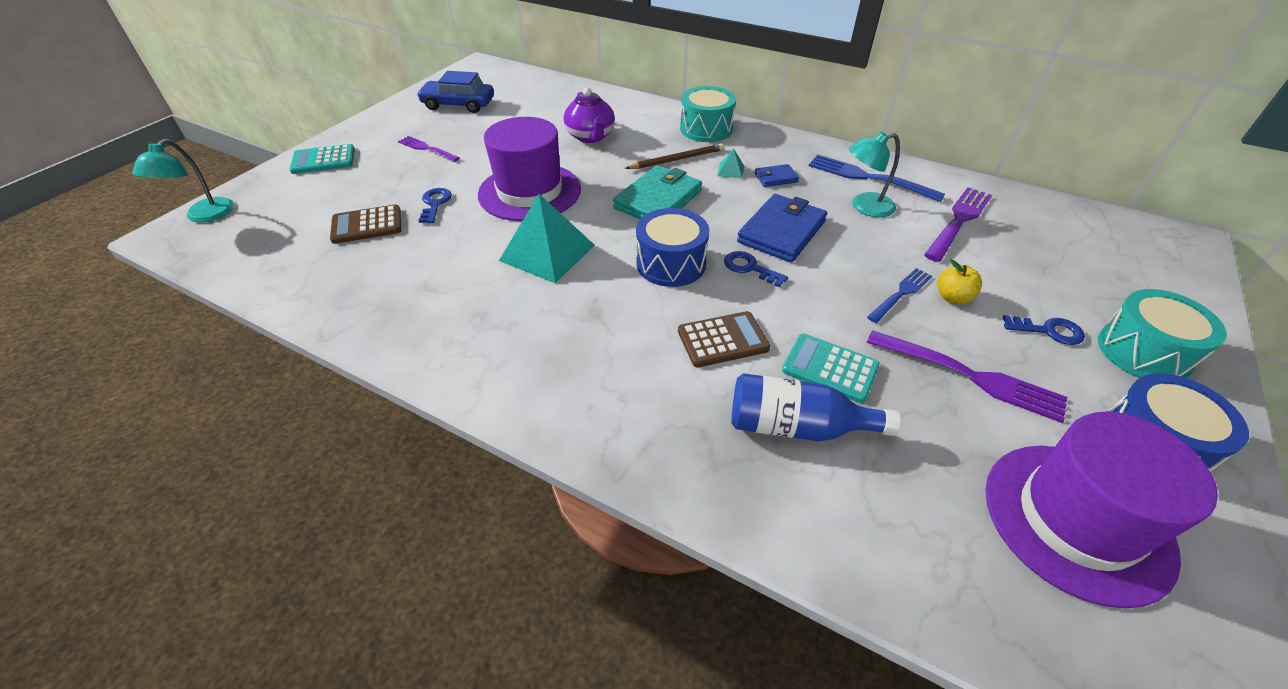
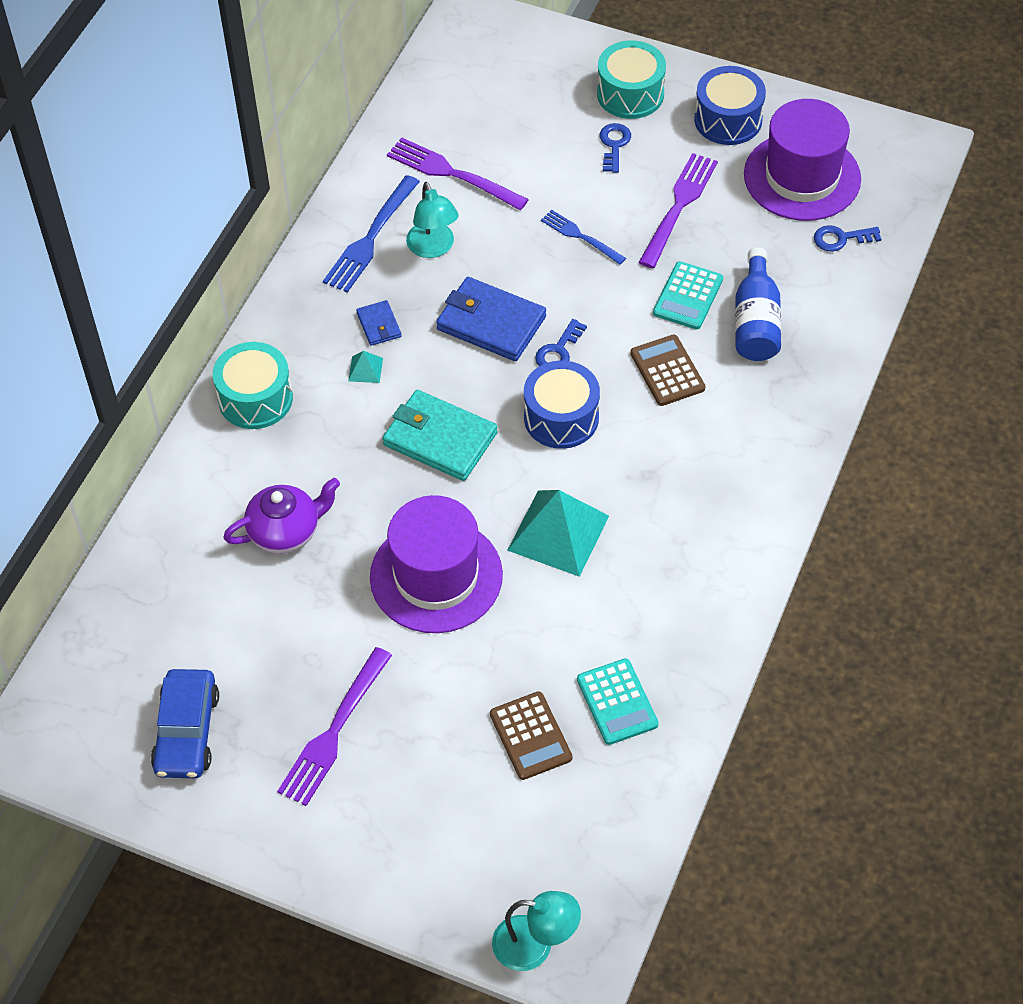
camera: 95 degrees left, 10 degrees up
(323, 160) = (377, 859): turquoise calculator -> turquoise calculator (617, 702)
(427, 149) = (334, 731): purple fork -> purple fork, size x1.61
(435, 204) = (475, 675): blue key -> blue key (841, 239)
(677, 159) = (342, 426): brown pencil -> none
(952, 297) = (579, 200): yellow apple -> none

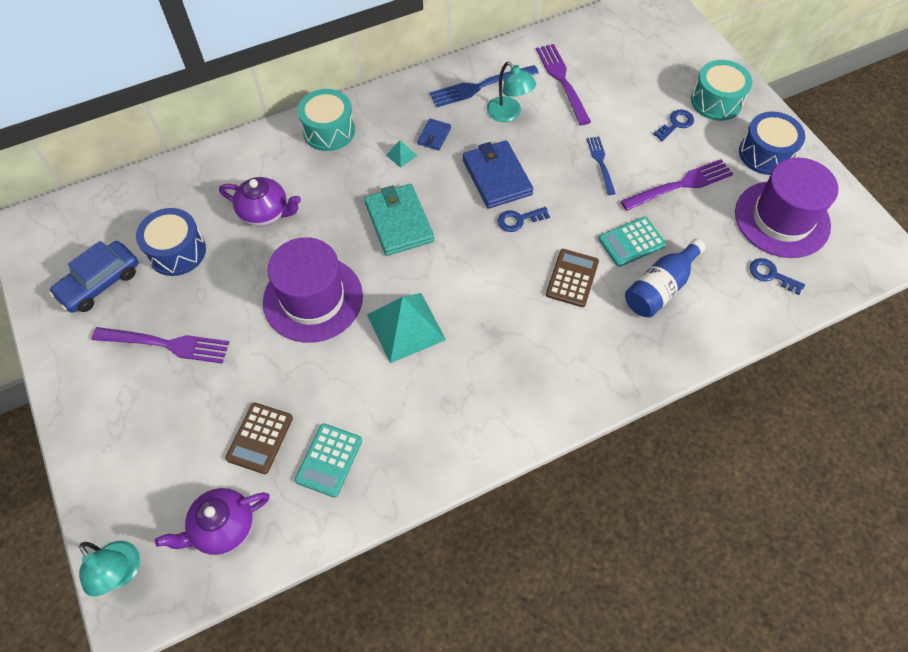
camera: 40 degrees right, 5 degrees up
(334, 731) = (166, 344): purple fork -> purple fork turned 150 degrees counterclockwise
(433, 248) = (508, 114): turquoise lamp -> turquoise lamp turned 60 degrees counterclockwise
(561, 418) = (479, 260): blue drum -> blue drum (177, 251)
(584, 834) = (223, 528): none -> purple teapot

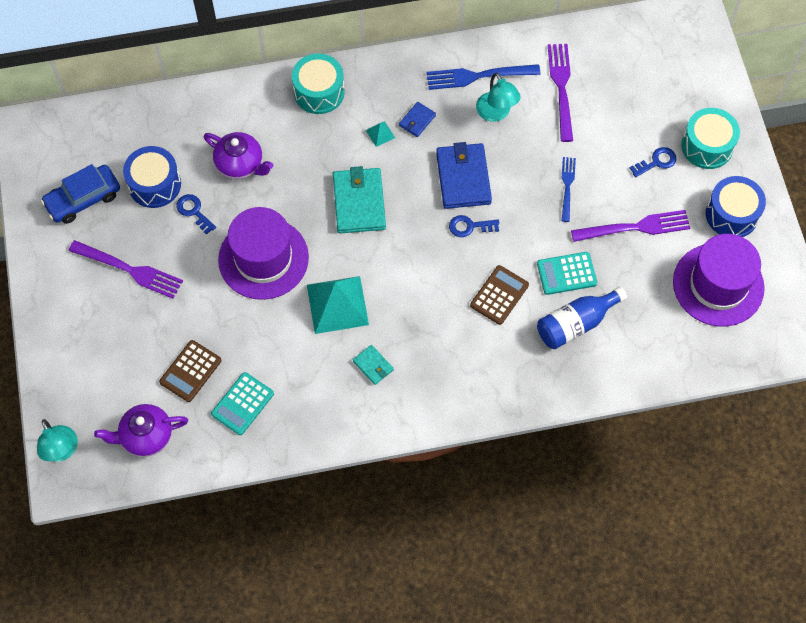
camera: 15 degrees right, 5 degrees up
(464, 381) = (373, 365): none -> turquoise wallet
(771, 275) = (683, 336): blue key -> blue key (194, 211)

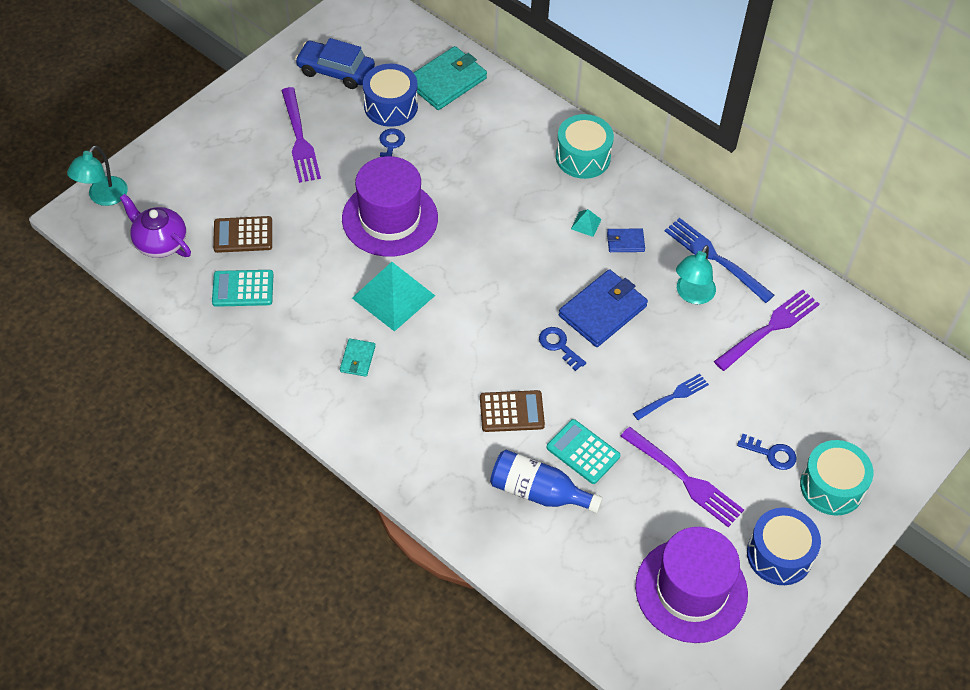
camera: 50 degrees right, 10 degrees down
(240, 164) = (462, 149): purple teapot -> none
(359, 202) = (505, 250): turquoise wallet -> turquoise wallet (446, 81)

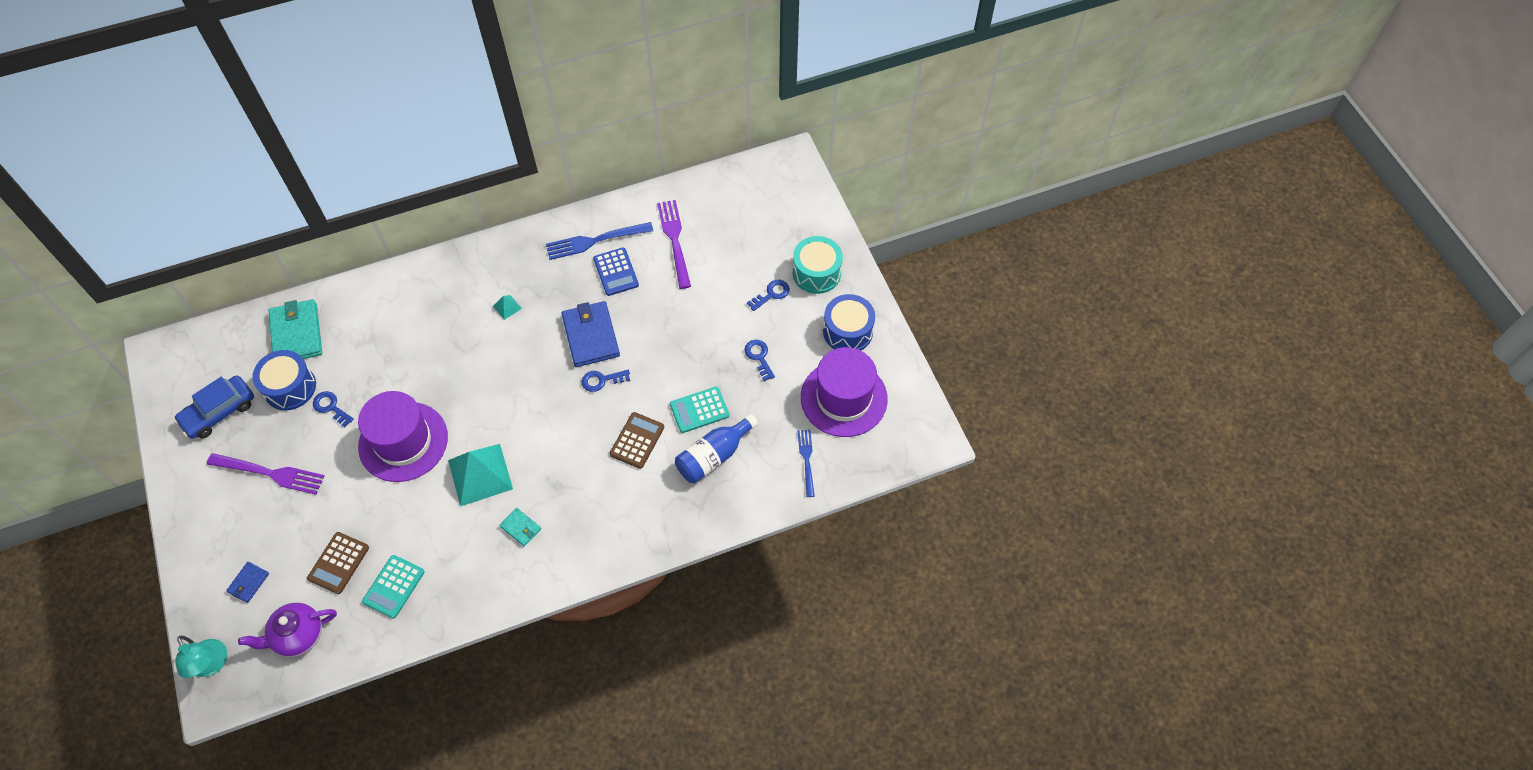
camera: 60 degrees left, 5 degrees up
(583, 157) = (444, 277): turquoise drum -> none
(625, 242) = (541, 290): blue wallet -> blue wallet (248, 583)
(673, 396) = (690, 329): blue fork -> blue fork (806, 460)
(684, 479) = (759, 357): purple fork -> blue key
(692, 295) = (616, 272): turquoise lamp -> blue calculator

